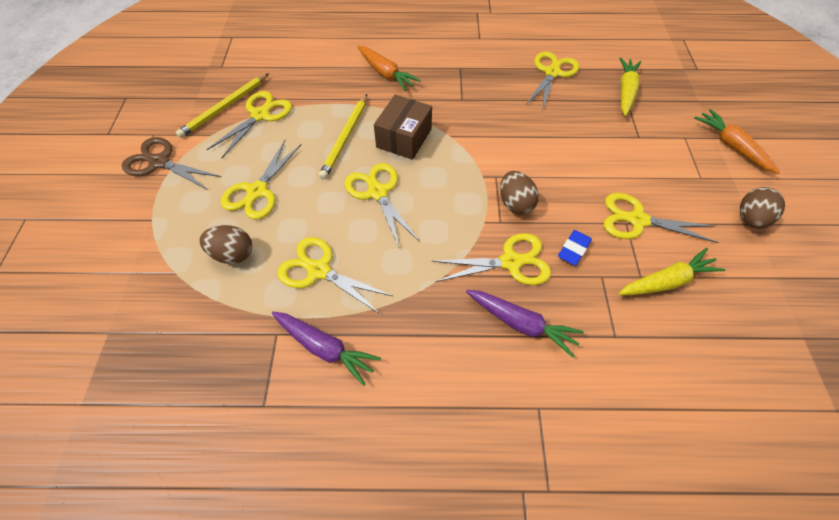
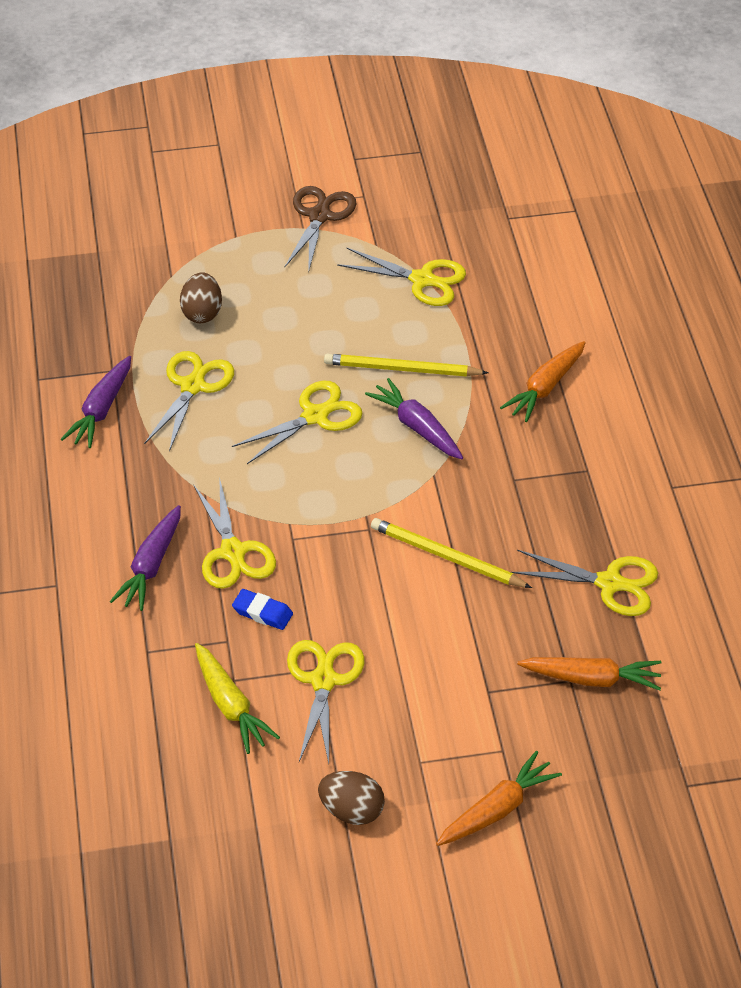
camera: 80 degrees right, 10 degrees down
(225, 107) = (427, 244): yellow pencil -> yellow pencil (446, 557)
(257, 191) = (294, 310): yellow scissors -> none
(404, 138) = (416, 427): brown box -> purple carrot
(515, 203) = (325, 551): brown egg -> none
(625, 91) = (592, 679): yellow carrot -> orange carrot

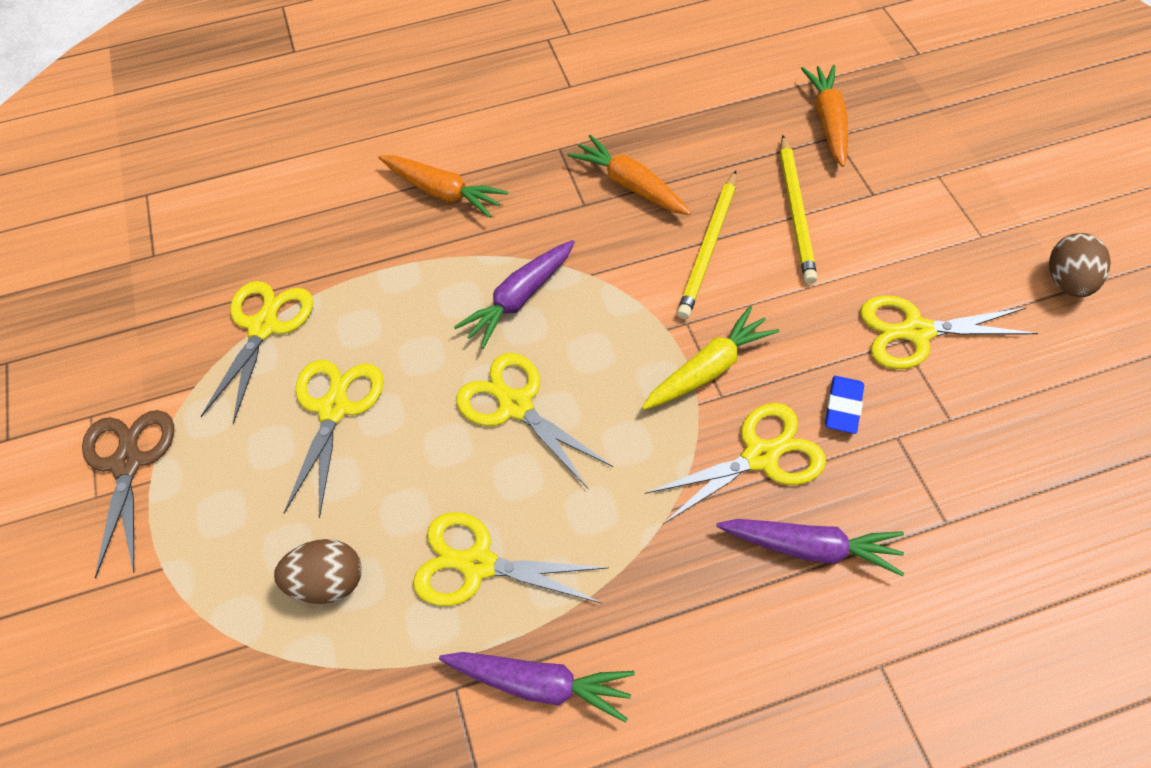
camera: 95 degrees left, 10 degrees up
(231, 706) = (988, 415): yellow carrot -> yellow carrot (709, 369)
(319, 216) = (128, 463): brown scissors -> brown scissors turned 75 degrees clockwise
(402, 369) = (424, 326): yellow pencil -> yellow pencil (796, 212)
(498, 809) = (1007, 171): orange carrot -> orange carrot (630, 185)
(609, 583) = (706, 119): yellow scissors -> yellow scissors (334, 409)

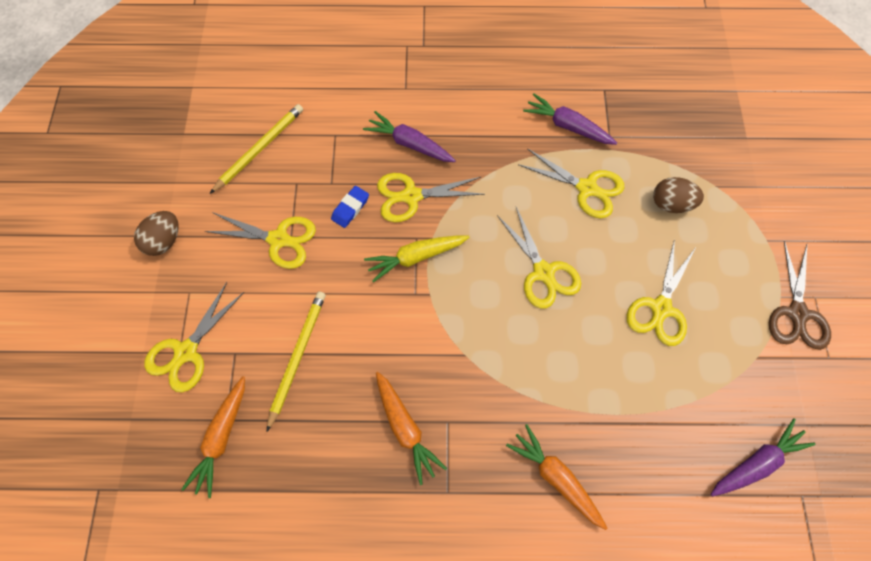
camera: 165 degrees left, 10 degrees up
(263, 327) = (708, 390): yellow scissors -> yellow scissors (186, 351)
(519, 299) = (521, 351): purple carrot -> purple carrot (756, 462)
(709, 247) = (373, 348): yellow pencil -> yellow pencil (259, 149)

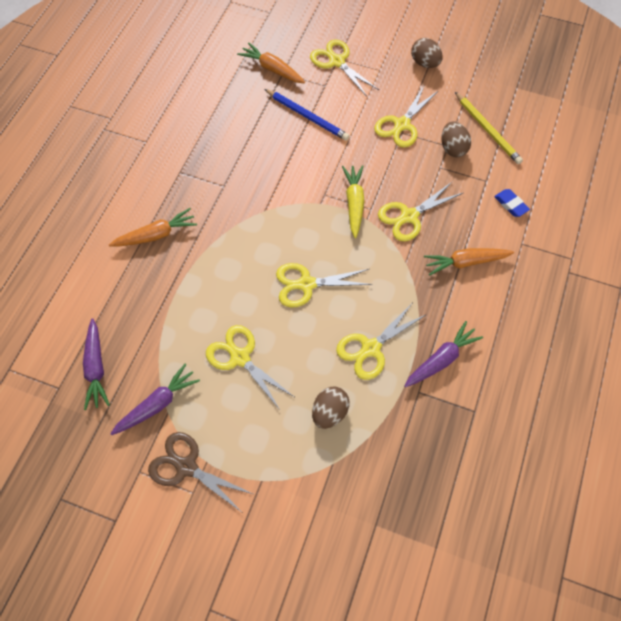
camera: 110 degrees right, 5 degrees down
(297, 357) = (307, 116): yellow pencil -> blue pencil
(299, 177) = (453, 148): none -> brown egg
(350, 208) = (412, 173): blue eraser -> blue eraser (511, 204)
(405, 428) = (231, 161): orange carrot -> orange carrot (465, 262)
(409, 143) = (461, 229): purple carrot -> purple carrot (157, 404)
(411, 196) = (409, 216): yellow scissors -> yellow scissors turned 135 degrees counterclockwise

